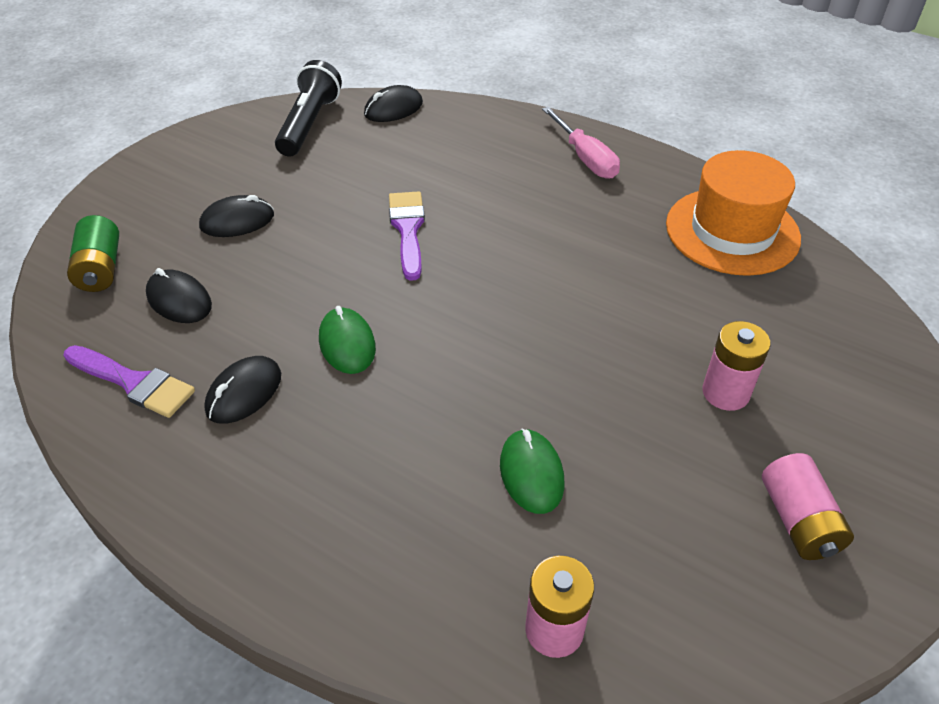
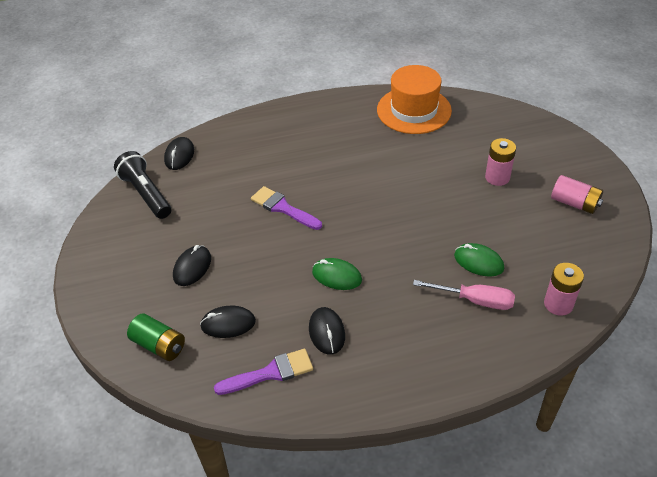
camera: 45 degrees left, 0 degrees up
(585, 158) = (310, 118): pink screwdriver -> pink screwdriver (475, 300)

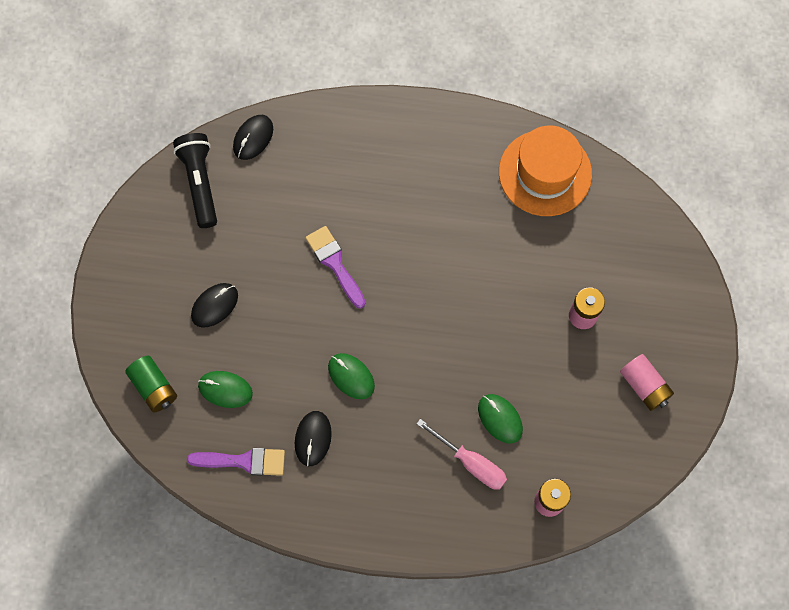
camera: 20 degrees right, 25 degrees up
(228, 324) = (225, 389): black mouse -> green mouse

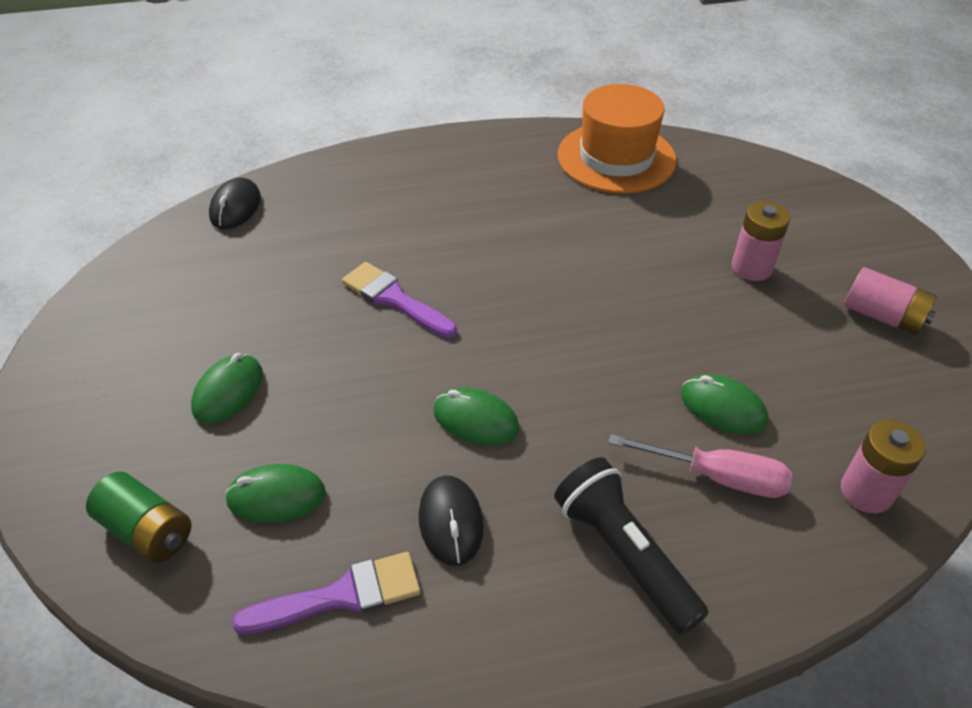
camera: 20 degrees left, 25 degrees down
(200, 183) = (171, 265): black flashlight -> black flashlight (624, 554)
(215, 305) = (228, 391): black mouse -> green mouse

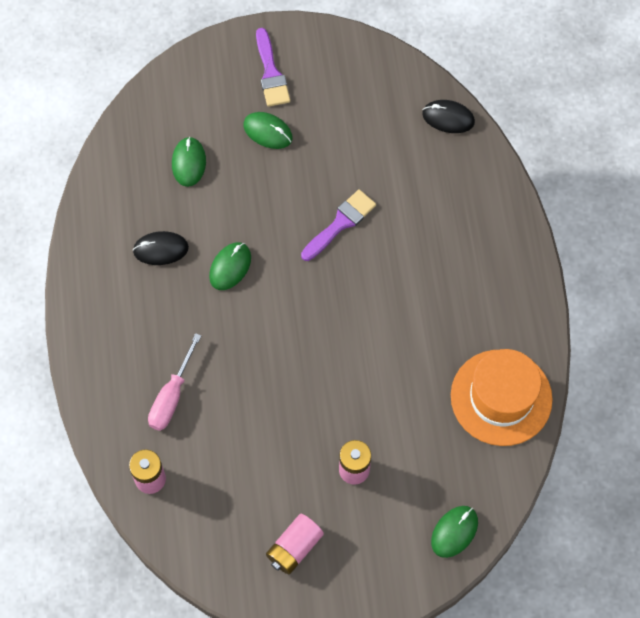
camera: 95 degrees right, 20 degrees up
(147, 530) = (175, 104): green battery -> none
(341, 595) = (125, 196): purple brush -> purple brush (271, 73)
(624, 554) = (128, 335): black flashlight -> none
(723, 408) = (223, 413): green mouse -> green mouse (454, 532)

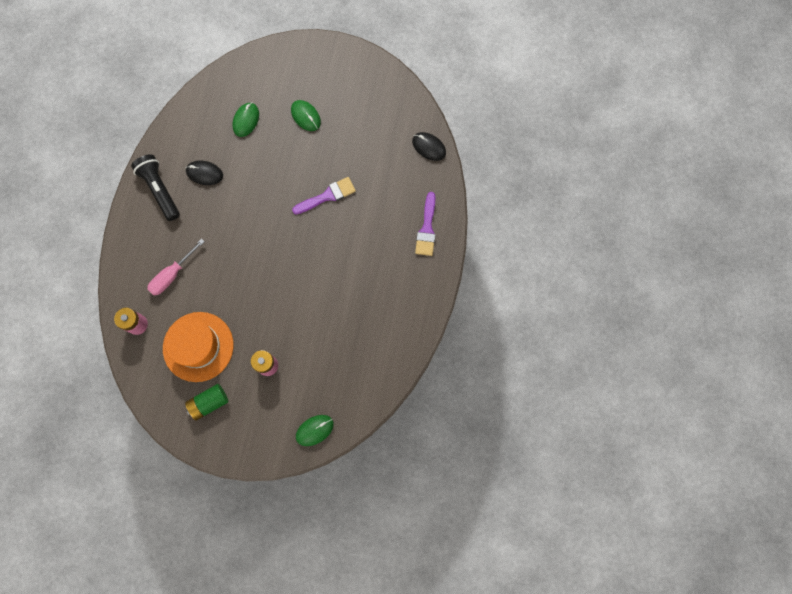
camera: 20 degrees right, 10 degrees up
(107, 291) = (160, 190): none -> black flashlight
(230, 267) = (244, 201): green mouse -> none
(271, 73) = (324, 76): purple brush -> purple brush (427, 228)
(294, 548) = (209, 403): pink battery -> green battery
(501, 397) = (382, 351): orange hat -> orange hat (198, 346)

